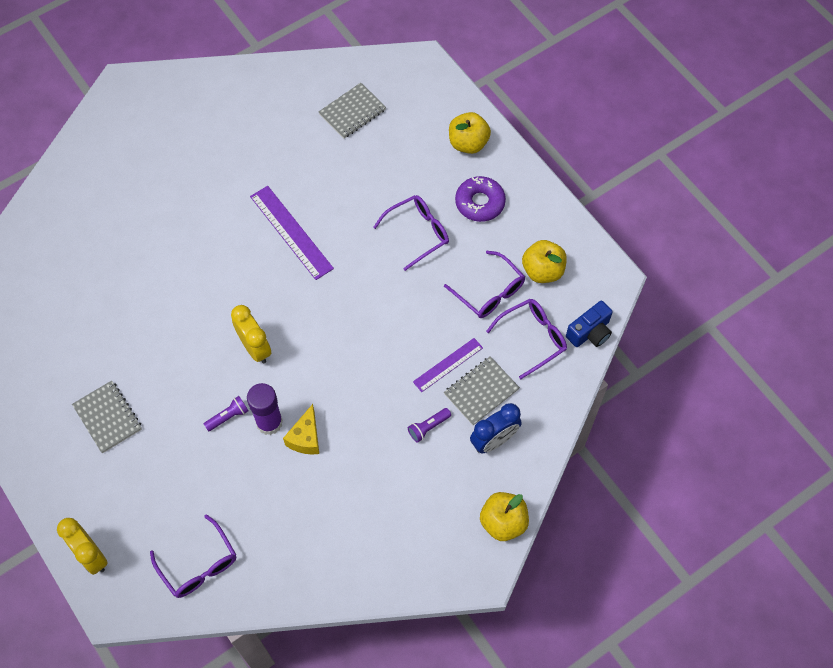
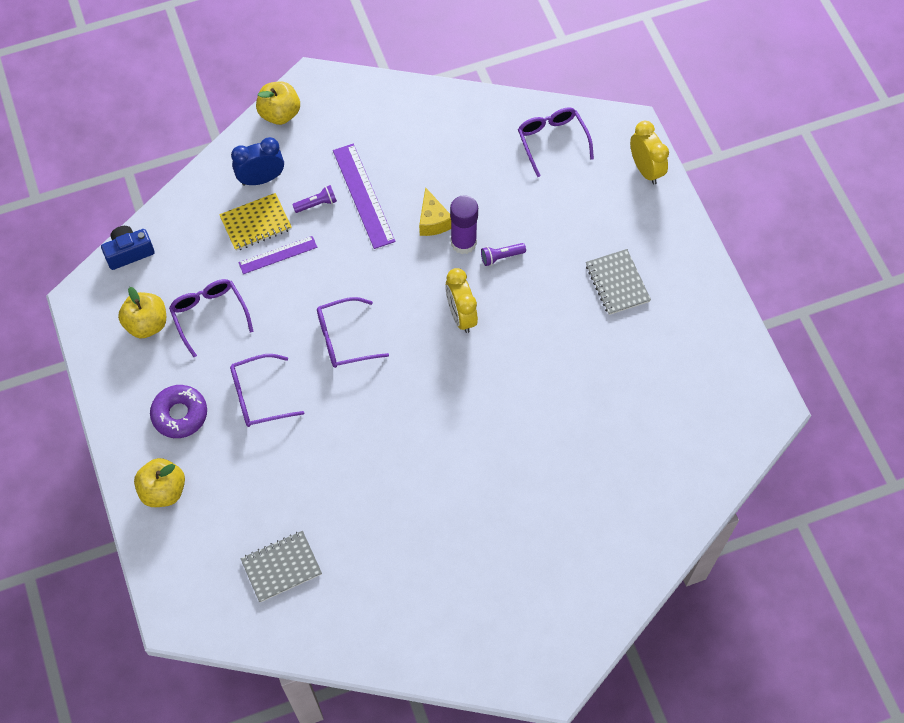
camera: 165 degrees left, 0 degrees up
(291, 232) = (393, 431): purple ruler -> purple ruler (363, 195)
(305, 438) = (433, 221): yellow cheese -> yellow cheese turned 135 degrees clockwise
(481, 391) = (256, 223): grey notebook -> yellow notebook
(533, 338) = (186, 260): purple glasses -> purple glasses (343, 339)

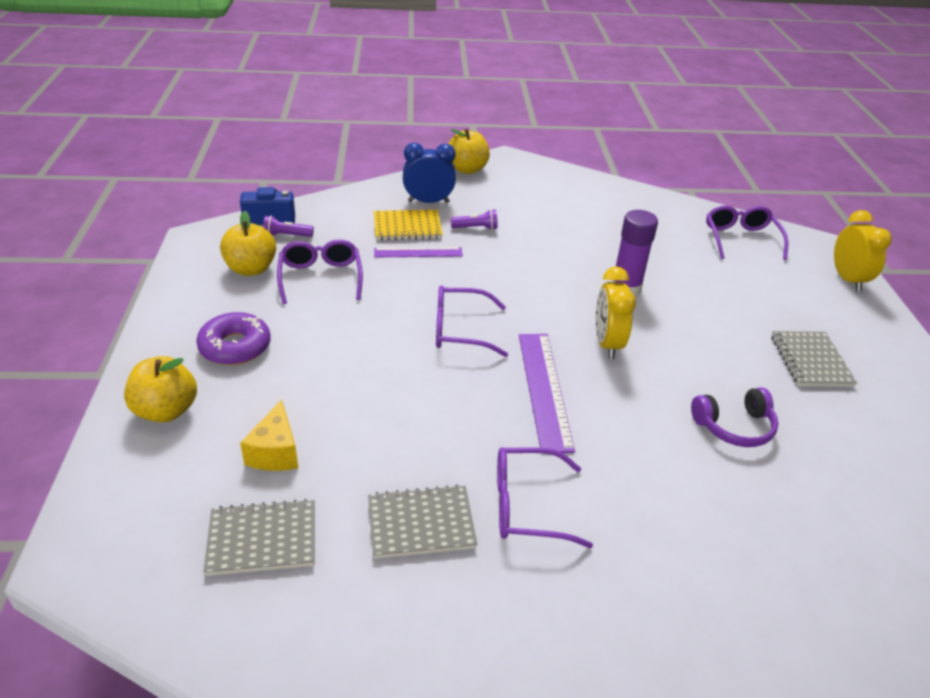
camera: 15 degrees right, 25 degrees down
(258, 396) = (335, 354): purple glasses -> purple glasses (527, 506)
(363, 195) = (526, 233): purple ruler -> purple ruler (544, 389)
(375, 523) = (421, 524): none -> grey notebook
(433, 221) = (596, 265): yellow cheese -> yellow cheese (275, 452)
(501, 257) = (667, 308): purple flashlight -> purple flashlight (286, 236)
(566, 371) = (734, 427): none -> purple headphones

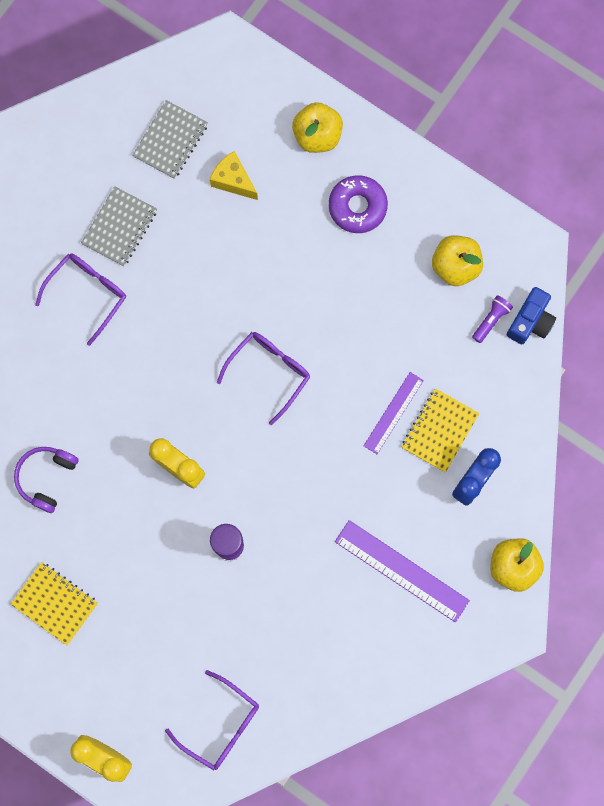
camera: 130 degrees right, 40 degrees up
(320, 277) = (407, 312): purple glasses -> none
(476, 228) = (399, 491): purple flashlight -> none
(544, 389) = (169, 382): purple ruler -> purple ruler (402, 570)
(810, 361) = (55, 603): grey notebook -> yellow notebook

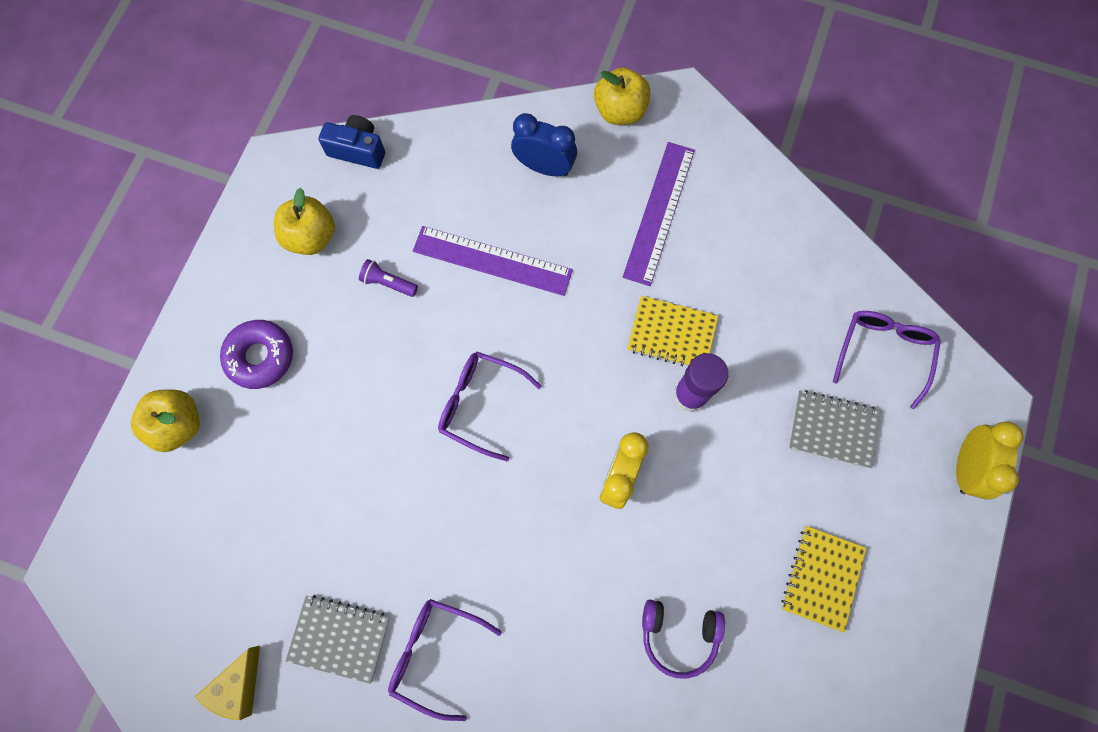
camera: 105 degrees left, 5 degrees down
(170, 141) = (212, 605): grey notebook -> grey notebook (832, 429)
(233, 180) = (252, 510): yellow cheese -> yellow cheese (238, 686)
(393, 413) = (492, 261): purple ruler -> purple ruler, size x1.59
(439, 431) = (499, 210): yellow notebook -> yellow notebook (671, 334)
(491, 320) = (365, 188): purple flashlight -> purple flashlight (388, 283)

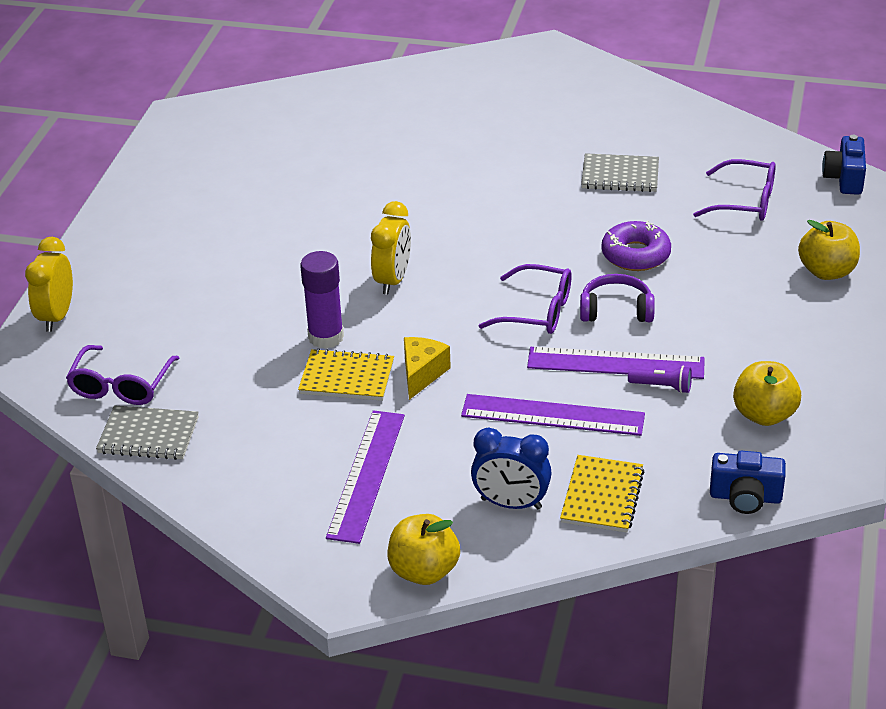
camera: 175 degrees right, 35 degrees down
(90, 590) = (844, 178): none -> blue camera
(238, 686) = (692, 148): yellow cheese -> yellow cheese (422, 374)
(260, 357) = (772, 321): purple donut -> purple donut (635, 255)
(422, 319) = (615, 363): none -> purple ruler
(435, 653) = (537, 176): purple glasses -> purple glasses (745, 202)
(678, 635) = (333, 202): purple headphones -> purple headphones (616, 310)
(821, 578) = (206, 241): yellow notebook -> yellow notebook (602, 496)
(832, 429) = (183, 328): grey notebook -> grey notebook (148, 435)

